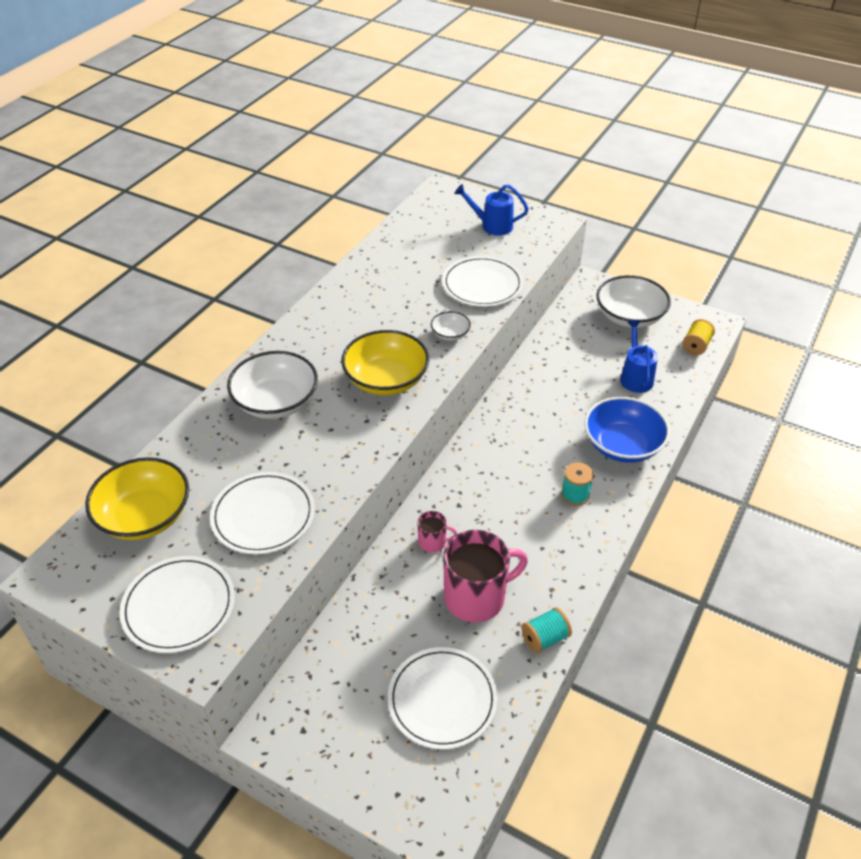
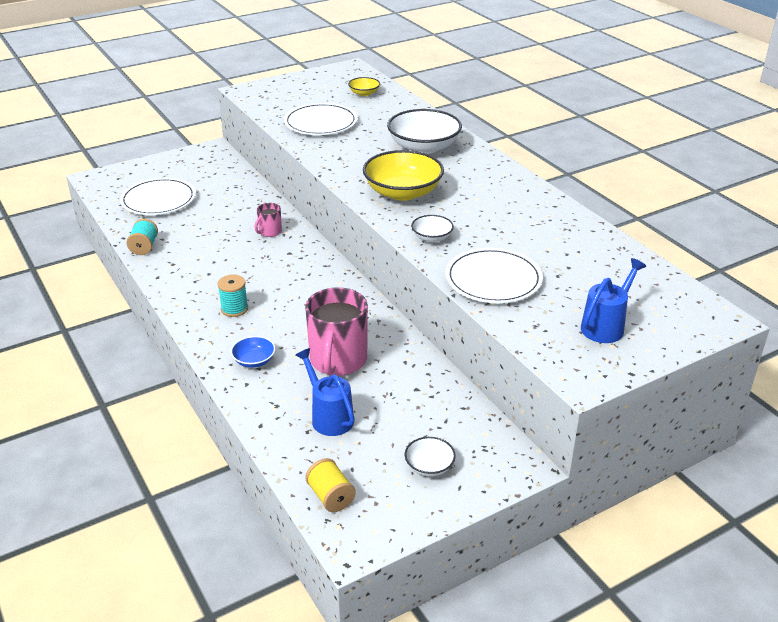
camera: 120 degrees right, 10 degrees down
(145, 516) = (364, 93): yellow bowl -> yellow bowl, size x0.49
(179, 606) = (285, 91): white plate -> none
(476, 597) = (206, 233): pink mug -> pink mug (338, 361)
(622, 445) = (254, 361): blue bowl -> blue bowl, size x0.49
(629, 316) = (429, 466): white bowl -> white bowl, size x0.49
(635, 376) = (329, 416): blue watering can -> blue watering can turned 150 degrees counterclockwise

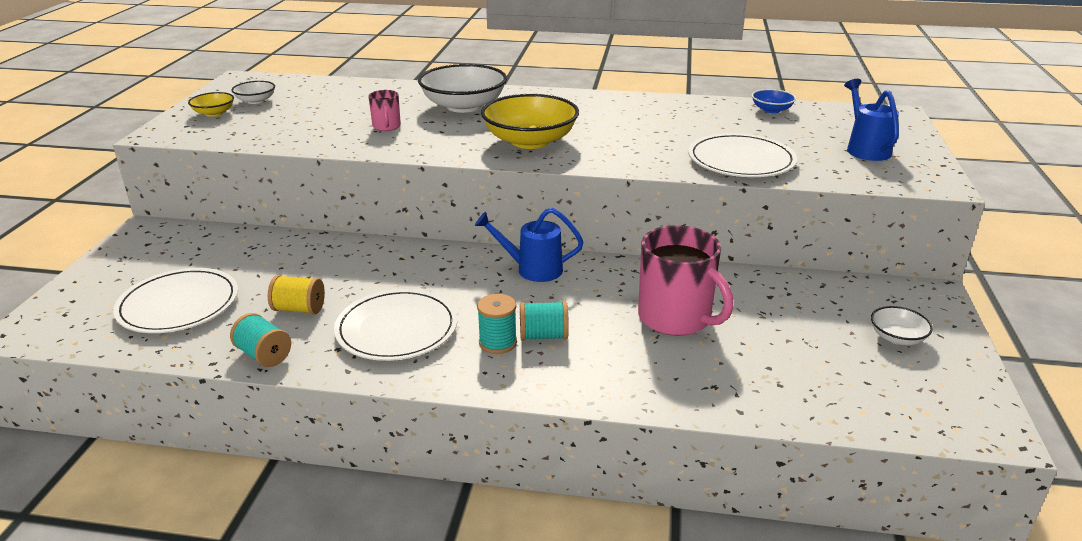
camera: 50 degrees left, 5 degrees down
(254, 361) = (615, 368): blue bowl -> blue bowl (771, 110)
(259, 321) = (543, 336): none -> turquoise spool
(270, 232) = (382, 263): pink mug -> pink mug (386, 126)
(321, 123) = (319, 126): white plate -> white plate (397, 329)
(329, 416) = (767, 361): blue watering can -> blue watering can (532, 269)
(330, 496) = (904, 413): yellow spool -> yellow spool (299, 309)
(364, 93) = (306, 91): yellow bowl -> yellow bowl (214, 113)
(432, 237) = (632, 158): white bowl -> white bowl (255, 101)

